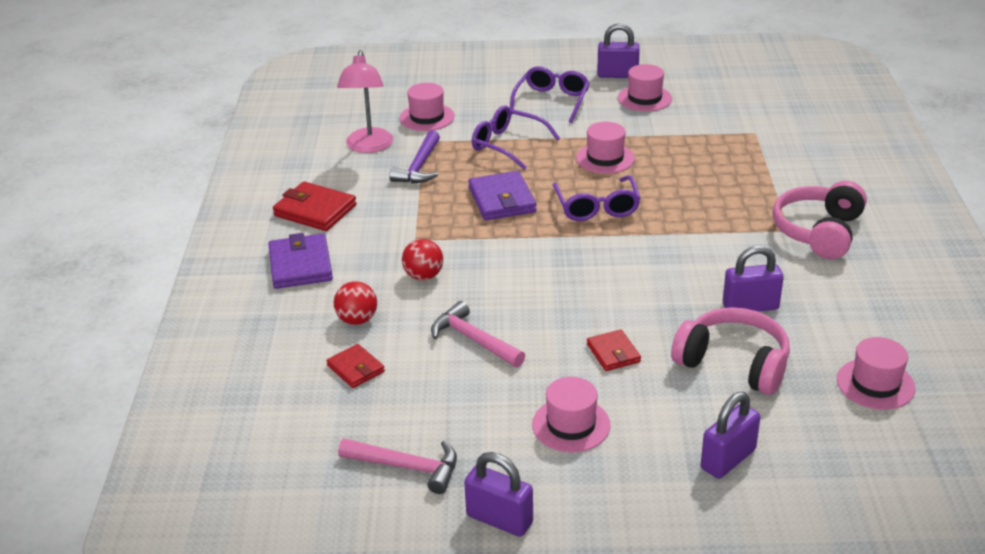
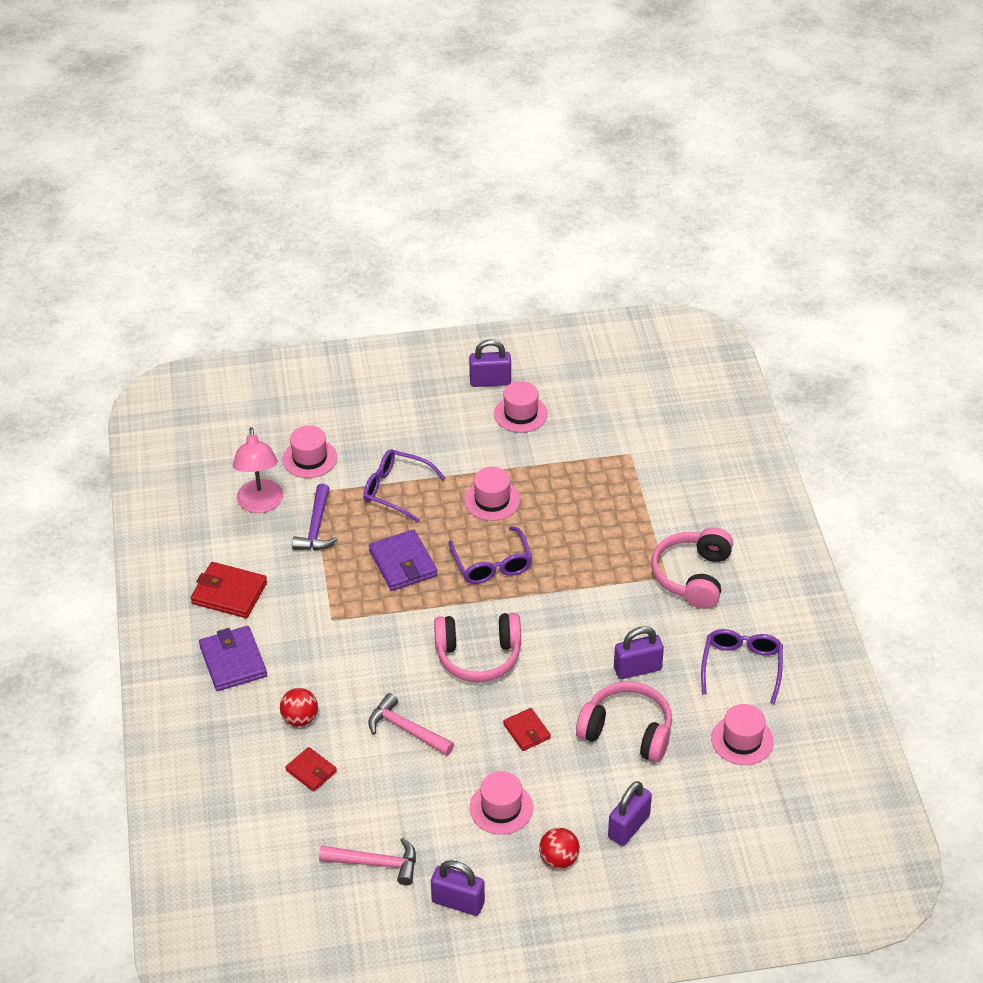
camera: 10 degrees left, 10 degrees up
(423, 276) = (348, 663): red ball -> red ball (559, 859)
(551, 101) = (430, 425): purple glasses -> purple glasses (741, 667)
(568, 281) = (478, 656): none -> pink headphones

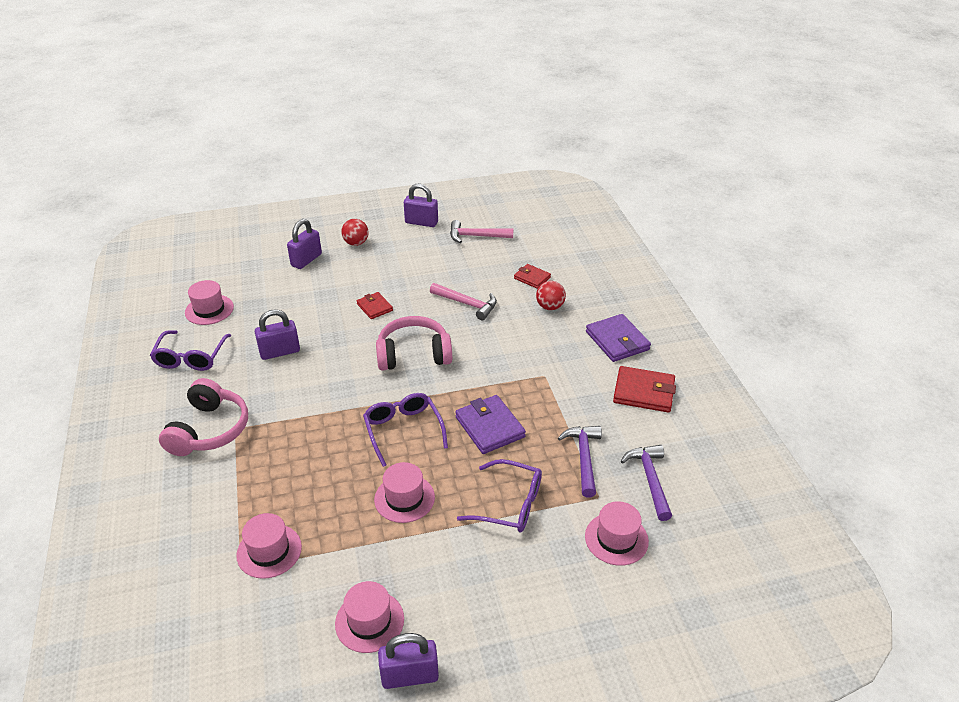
camera: 175 degrees right, 5 degrees down
(260, 504) = (650, 479): pink lamp -> purple hammer
(501, 808) = (394, 265): pink hat -> pink hat (269, 551)
(627, 731) = (297, 311): pink headphones -> none

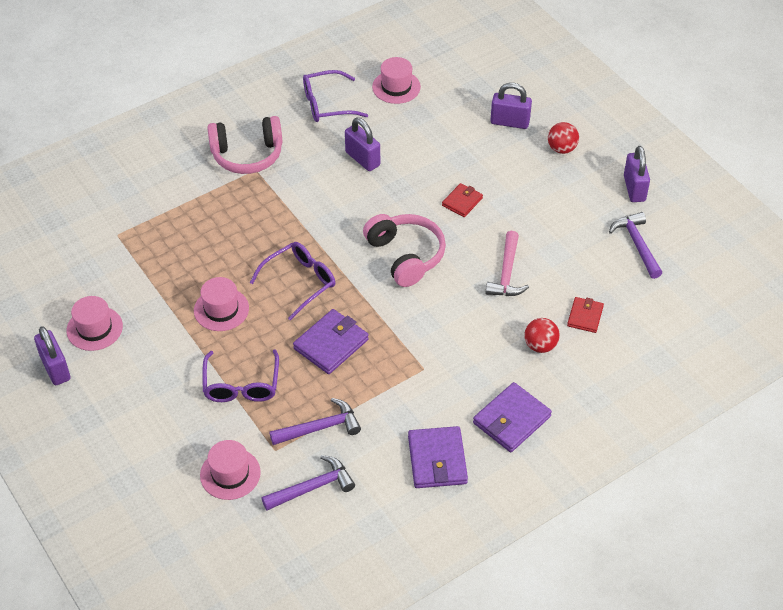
camera: 70 degrees right, 10 degrees up
(269, 551) = (138, 244): pink hat -> none
(476, 236) = (637, 244): pink hammer -> purple hammer
(644, 392) = (437, 460): red wallet -> purple wallet

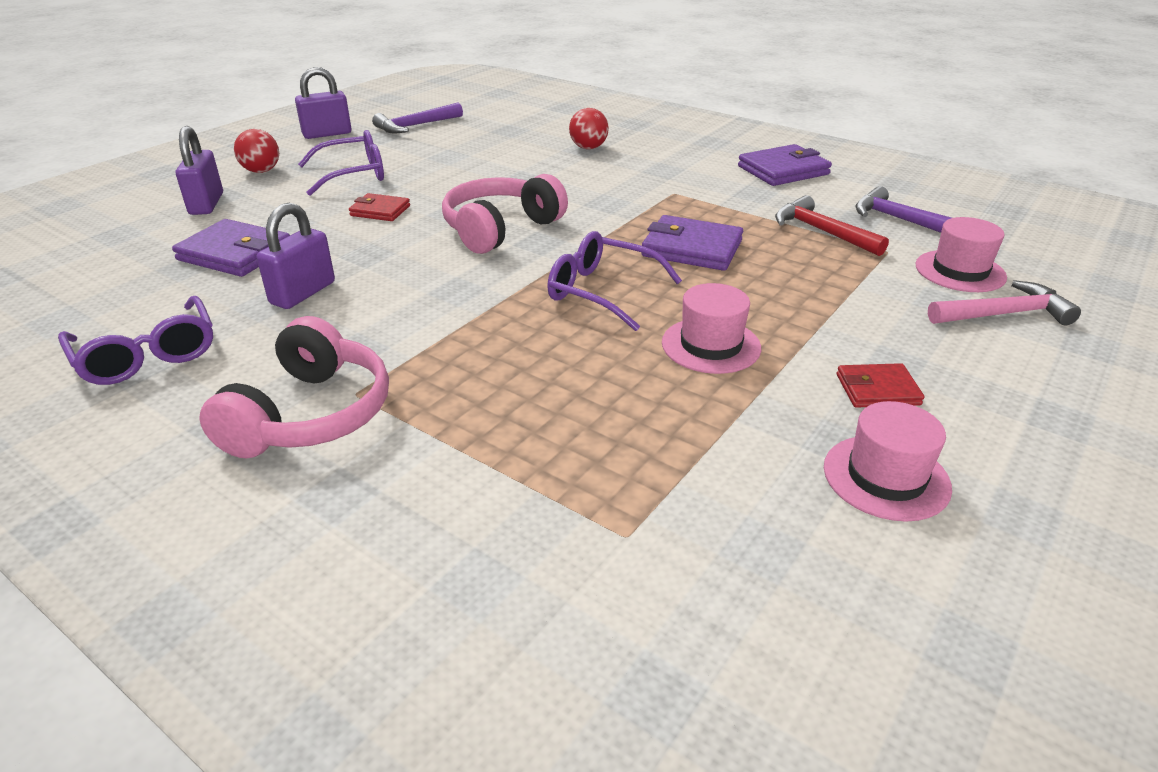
camera: 110 degrees left, 15 degrees down
(55, 368) = (1024, 497): purple padlock -> none
(241, 385) = (825, 295): purple glasses -> purple glasses (353, 174)
(247, 154) = (310, 415): pink headphones -> pink headphones turned 45 degrees clockwise
(320, 427) = (821, 231): purple hammer -> red hammer
(396, 87) = (105, 297): pink hat -> none
(507, 273) = (494, 173): pink hammer -> pink hammer (1004, 314)
(511, 420) = (695, 148): purple wallet -> purple wallet (235, 253)
(585, 316) = (532, 135): red wallet -> red wallet (877, 390)

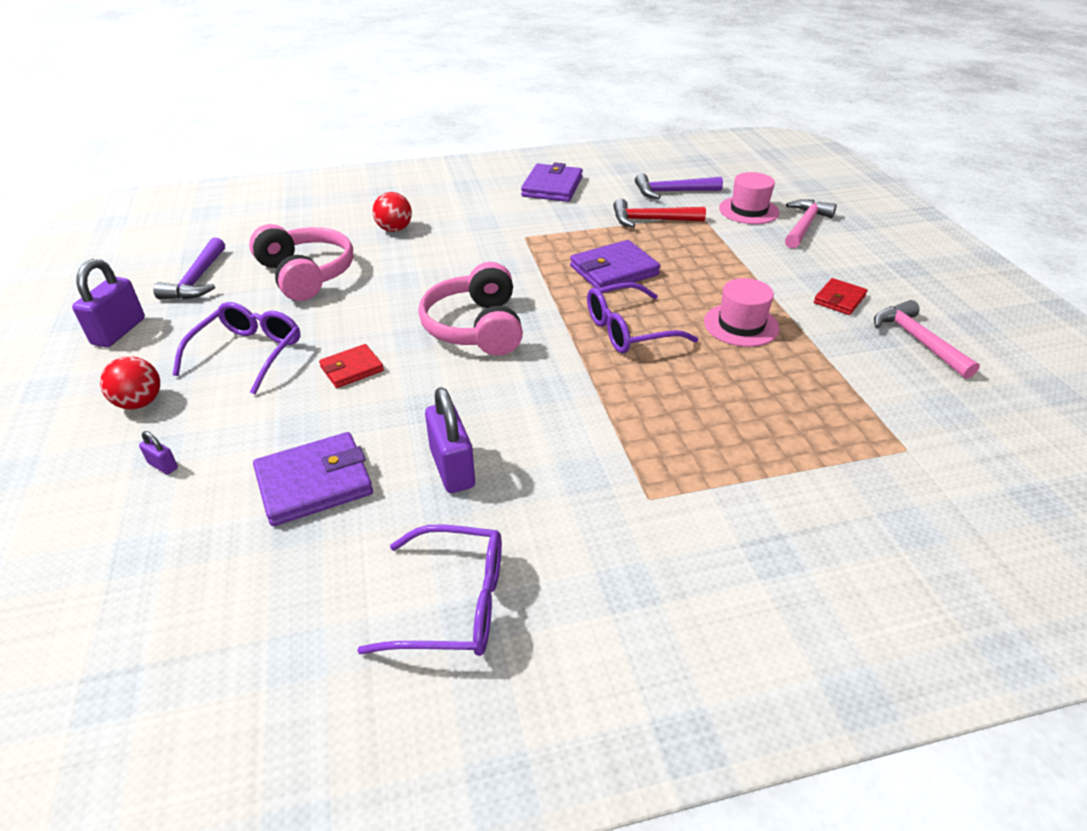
camera: 50 degrees left, 5 degrees up
(206, 204) = (163, 465): purple padlock -> purple padlock, size x0.47
(310, 415) = (657, 533): pink headphones -> pink headphones (306, 275)
(886, 477) = (917, 340): pink hat -> pink hammer

